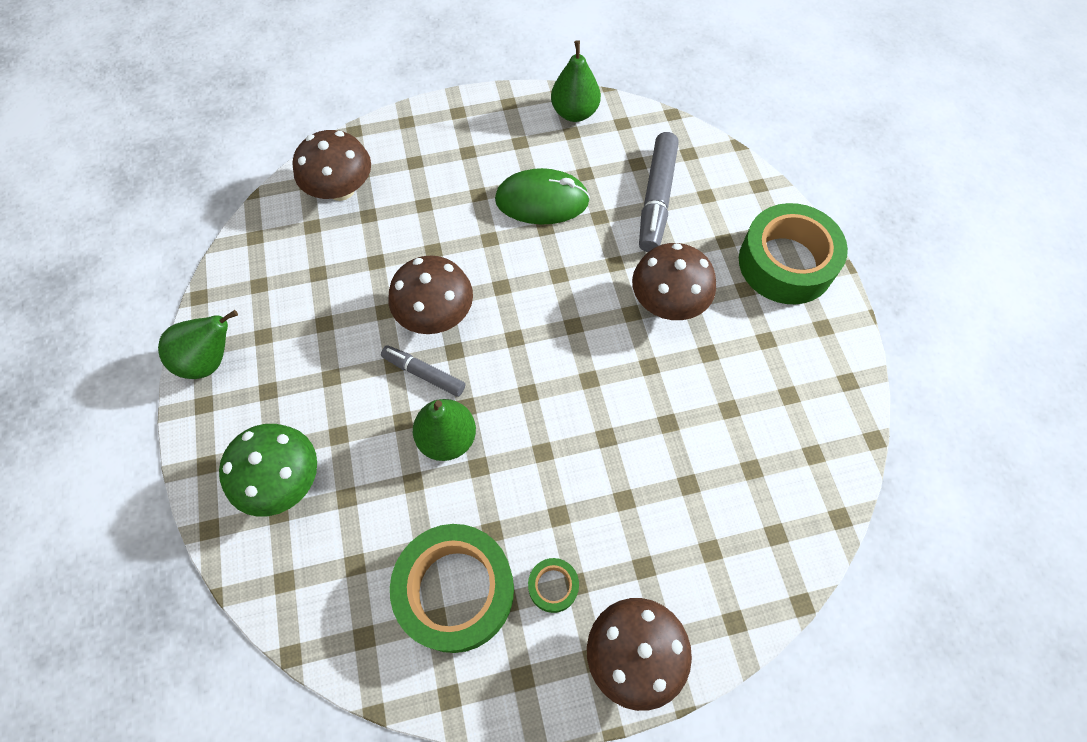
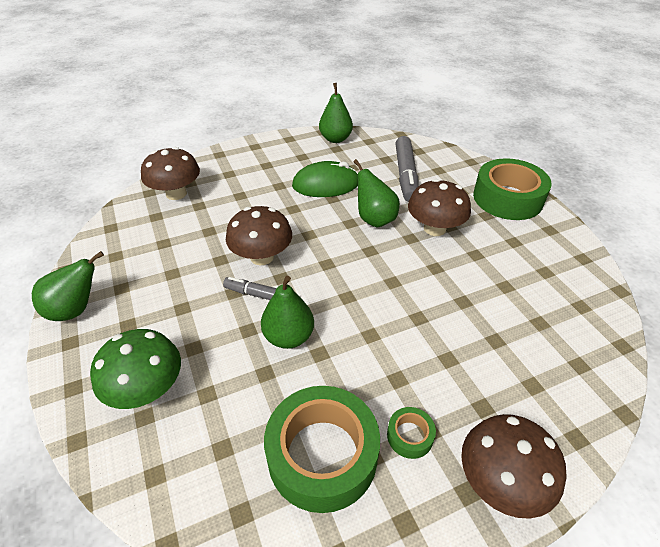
camera: 10 degrees left, 20 degrees down
(592, 274) = (374, 219): none -> green pear

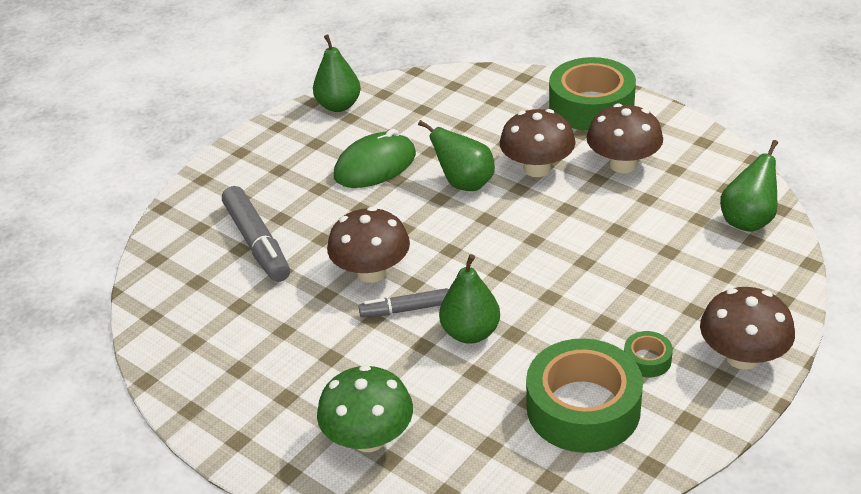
camera: 25 degrees left, 5 degrees down
(76, 310) = (209, 410): green pear -> green pear (748, 221)
(176, 193) = (195, 246): brown mushroom -> brown mushroom (623, 164)
(405, 175) = (460, 120): grey marker -> grey marker (257, 242)

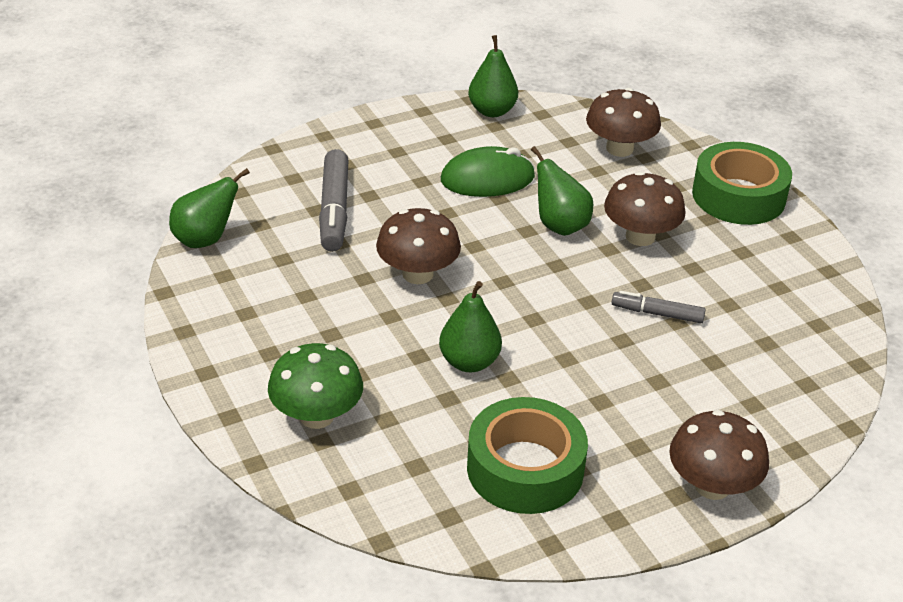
camera: 20 degrees right, 0 degrees up
(406, 309) = (425, 319): grey marker -> grey marker (657, 313)
(623, 164) = (729, 263): brown mushroom -> brown mushroom (619, 148)
(647, 360) = (617, 451): green tape -> none
(748, 221) = (816, 363): green pear -> green pear (205, 239)

